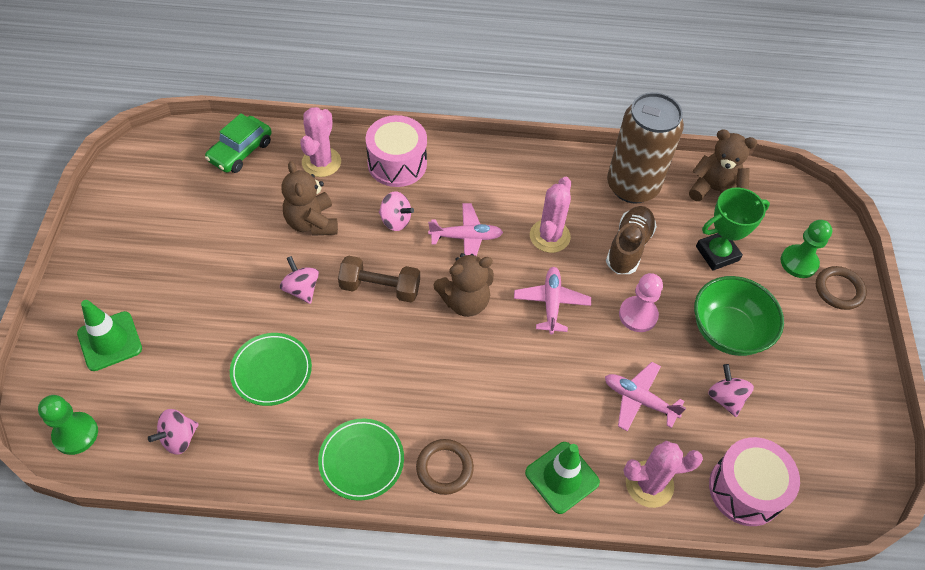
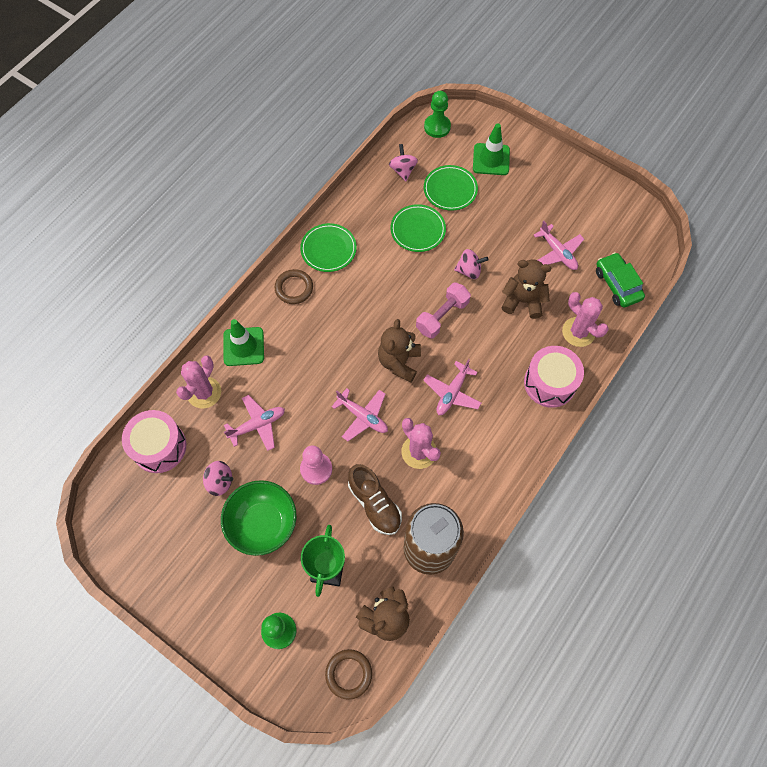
camera: 125 degrees right, 10 degrees up
(185, 365) = (450, 190): none -> green plate
(226, 216) = (557, 252): none -> pink plane
(380, 288) = (442, 316): brown dumbbell -> pink dumbbell
(395, 221) = (494, 354): pink spinning top -> none
(839, 290) = (236, 642): brown ring -> brown ring (348, 674)

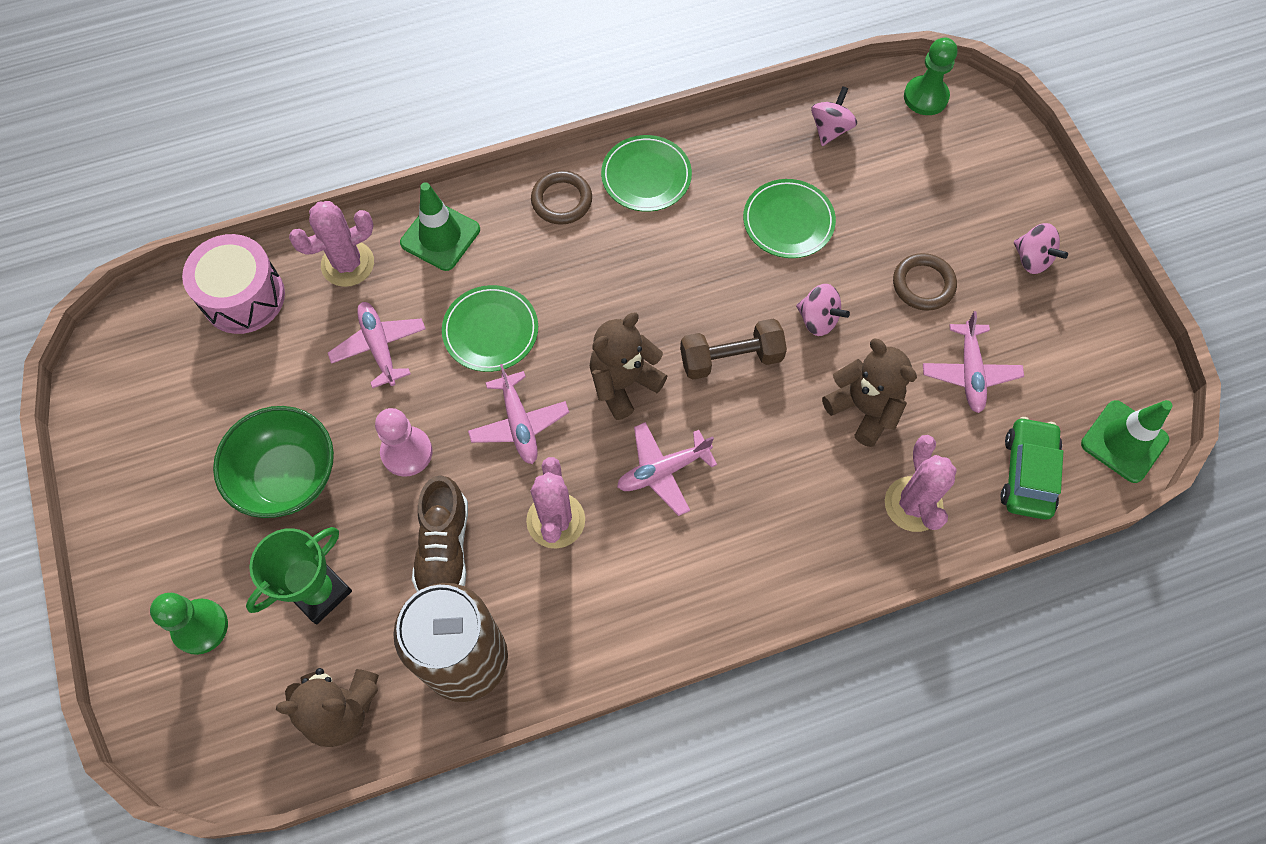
camera: 35 degrees right, 0 degrees up
(220, 482) = (279, 388): pink spinning top -> pink spinning top (1032, 259)
(257, 425) = (379, 347): pink plane -> pink plane turned 120 degrees counterclockwise
(348, 674) = (238, 747): brown ring -> brown ring (923, 284)
(442, 316) = (731, 358): pink dumbbell -> brown dumbbell
(450, 190) = (877, 193): green plate -> green plate (490, 331)
(491, 159) = (971, 185): green traffic cone -> green traffic cone (1124, 441)
(550, 383) = (813, 548): pink drum -> none

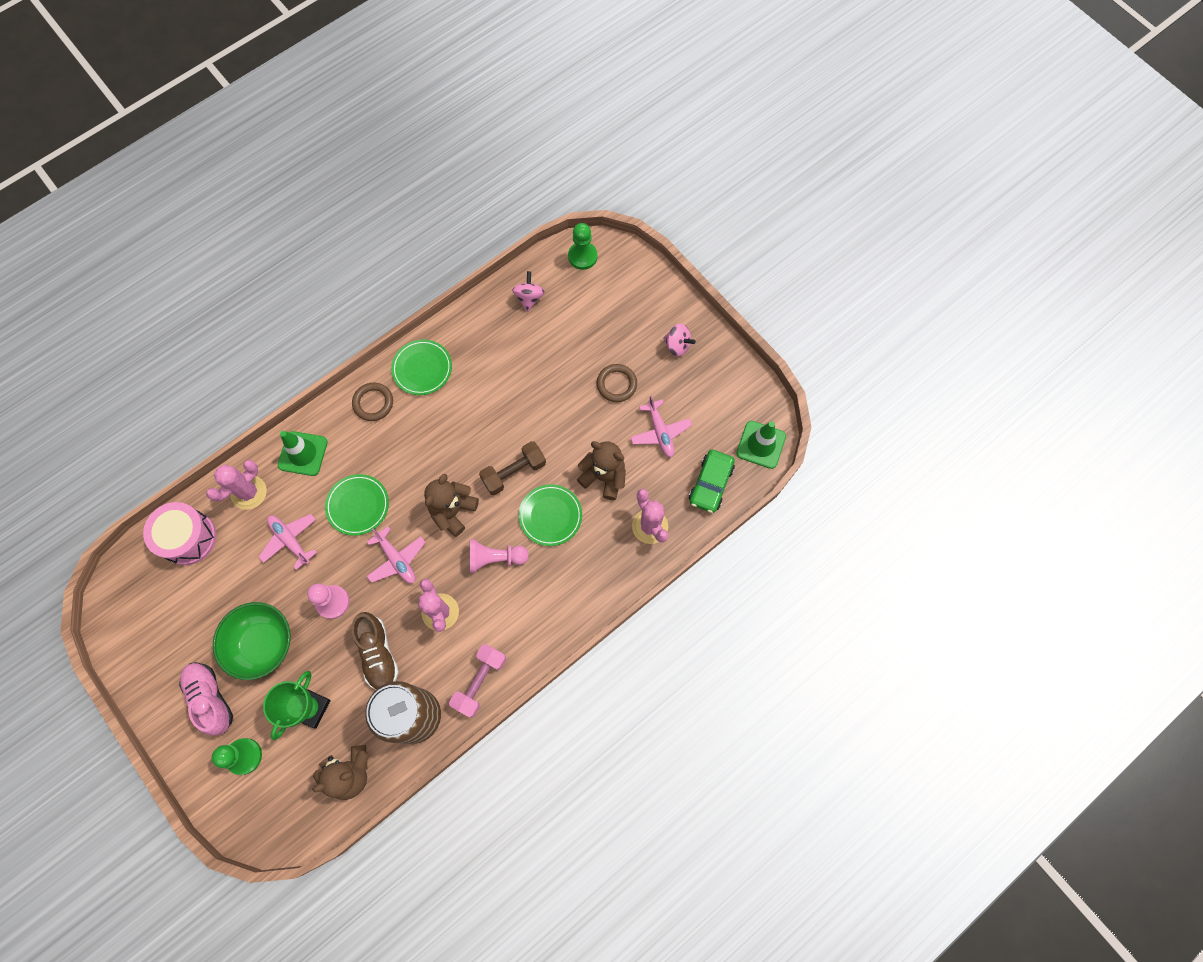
camera: 20 degrees left, 5 degrees up
(187, 527) = (211, 698): none -> pink shoe
(579, 644) = (480, 681): none -> pink dumbbell
(663, 471) = (495, 558): pink plane -> pink pawn
(788, 221) = (521, 370): green plate -> green plate (550, 516)
(818, 319) = (559, 429): pink spinning top -> none
(1027, 473) = (710, 484): green car -> green car turned 150 degrees counterclockwise

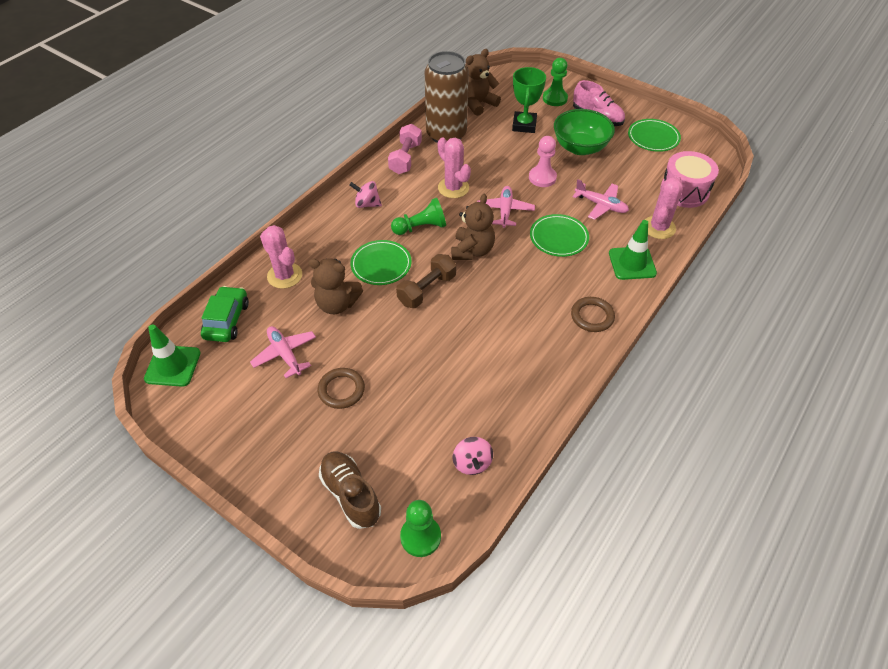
camera: 165 degrees right, 20 degrees down
(378, 654) = (490, 158): brown shoe -> brown shoe (351, 494)
(397, 559) = (505, 211): pink plane -> pink plane turned 60 degrees clockwise
(422, 368) = (559, 358): green plate -> green plate (653, 137)
(495, 558) = (421, 227): pink pawn -> green pawn
(677, 346) = (276, 449): pink spinning top -> pink spinning top (367, 204)

